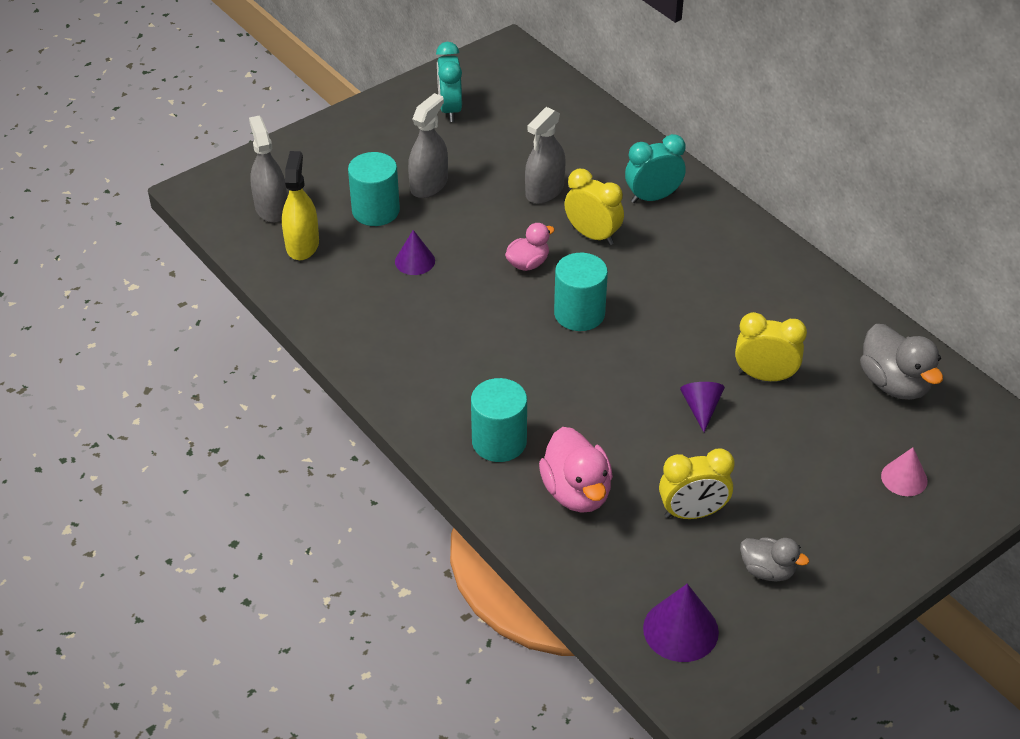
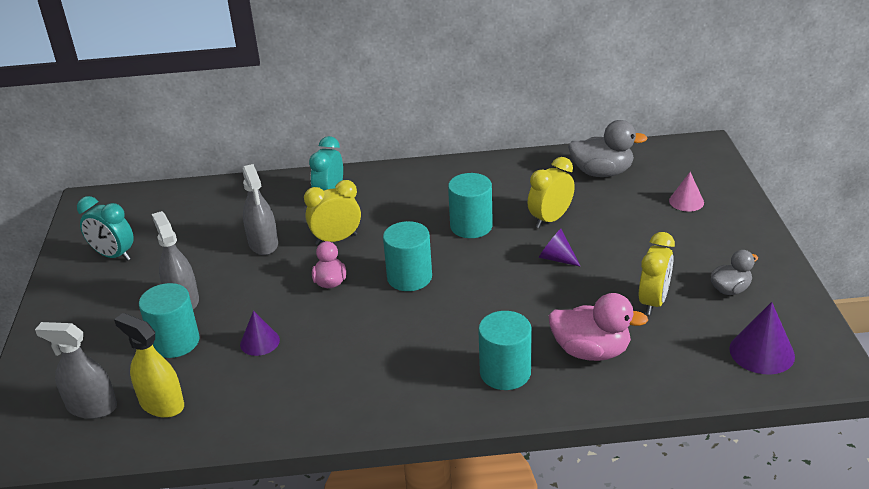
camera: 55 degrees left, 10 degrees down
(698, 320) = (471, 226): none -> turquoise cylinder

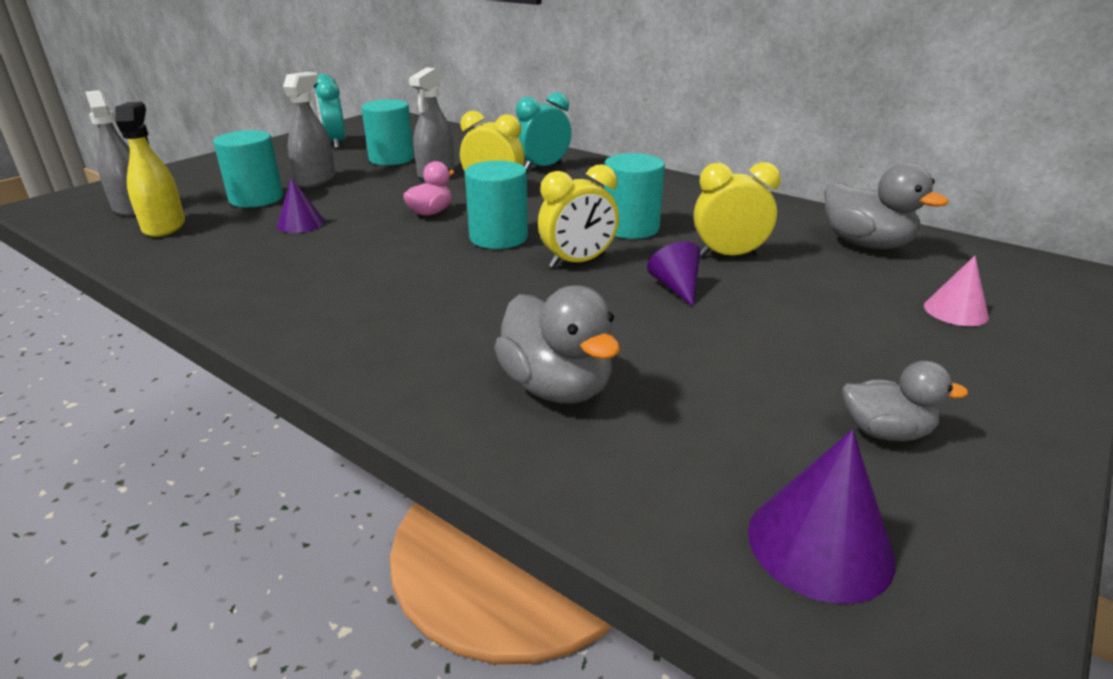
camera: 40 degrees right, 5 degrees down
(505, 372) = (427, 351): turquoise cylinder -> turquoise cylinder (391, 158)
(591, 351) = (557, 387): pink duck -> grey duck
(653, 302) = (731, 384): yellow clock -> yellow clock (578, 262)

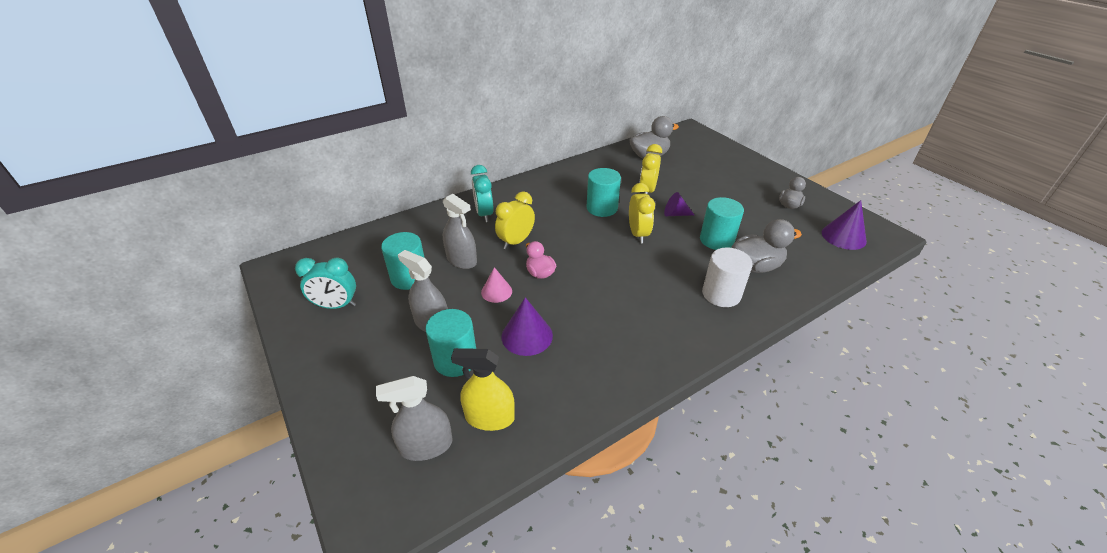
camera: 70 degrees left, 10 degrees up
(300, 223) = (527, 335): purple cone -> purple cone, size x1.52
(440, 352) = (721, 294): none -> white cylinder
(498, 237) = (594, 253): turquoise cylinder -> turquoise cylinder (716, 240)
(955, 311) = (713, 161): pink cone -> pink cone (496, 291)

